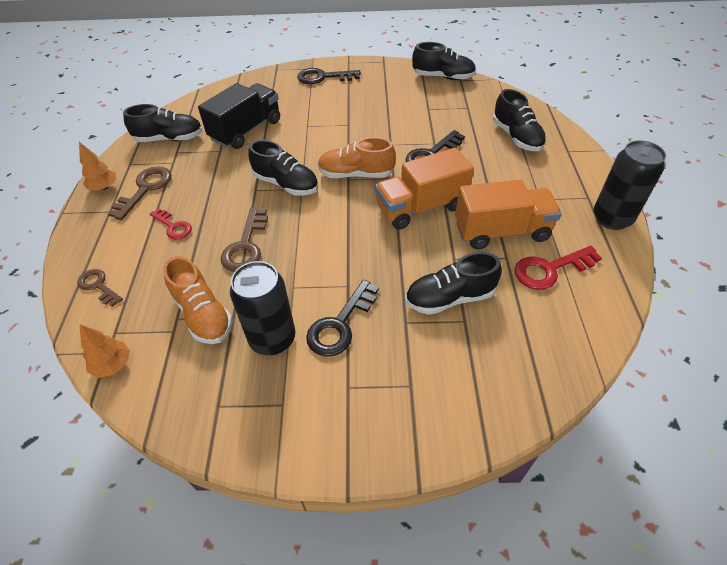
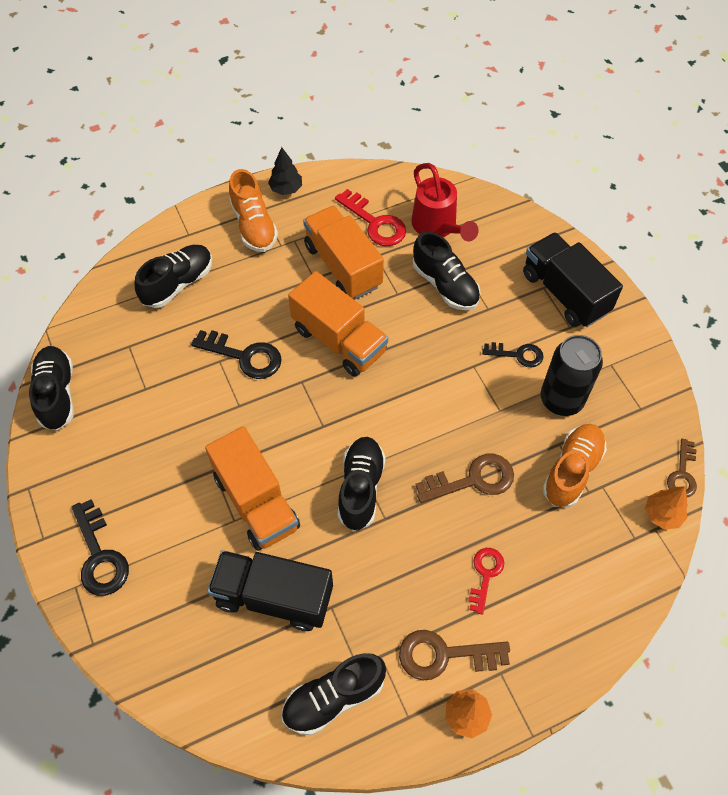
camera: 115 degrees left, 10 degrees up
(98, 286) = (600, 596): brown key -> brown key (682, 474)
(169, 139) = (333, 697): black shoe -> black shoe turned 90 degrees counterclockwise
(312, 136) = (256, 502): none -> orange truck
(340, 324) = (517, 355): black key -> black key, size x0.65
(356, 174) = (311, 421): orange shoe -> orange shoe (254, 225)
(393, 404) = (565, 293): none -> black truck
(530, 319) = (438, 227): none -> red watering can
(612, 218) = (286, 189): black can -> black tree

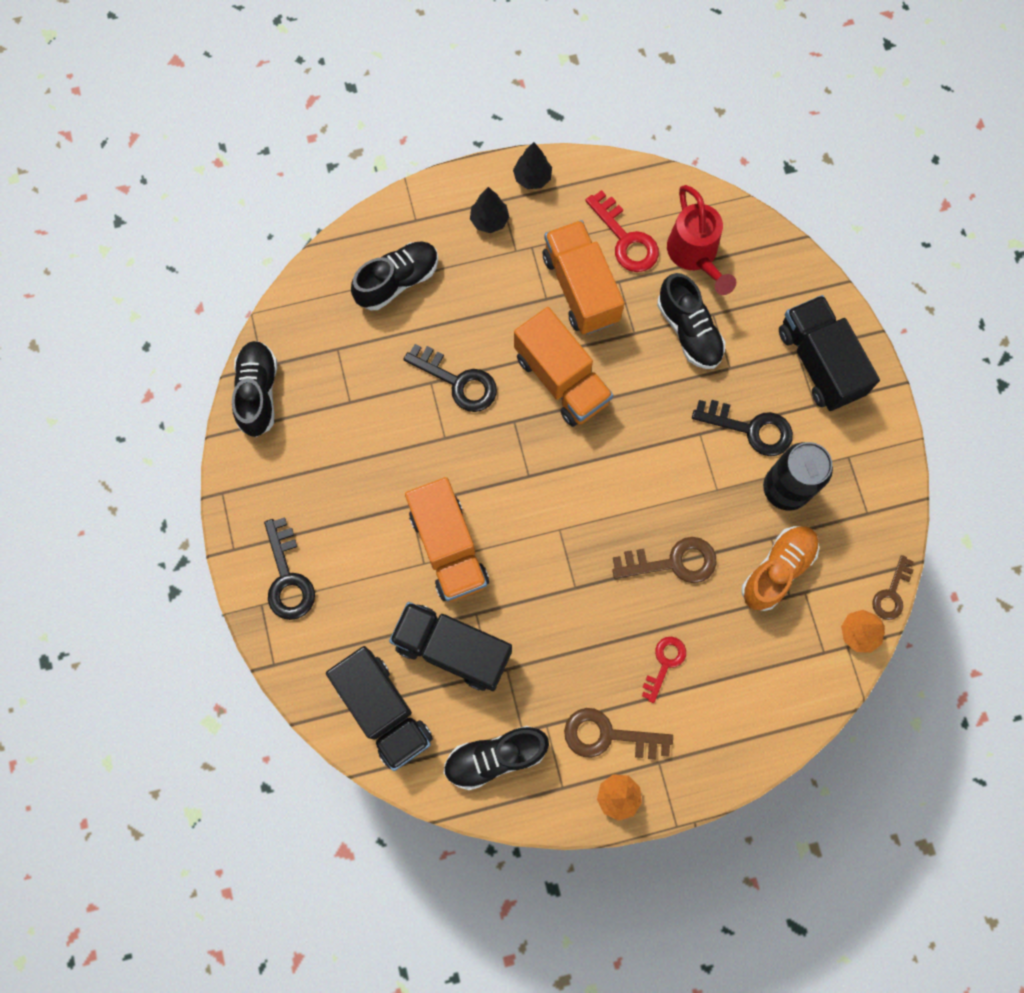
camera: 10 degrees right, 15 degrees up
(211, 670) = (383, 711): none -> black truck
(254, 225) = (489, 220): orange shoe -> black tree
(361, 488) = (556, 551): black shoe -> none
(517, 355) = (750, 429): black key -> black key, size x1.54

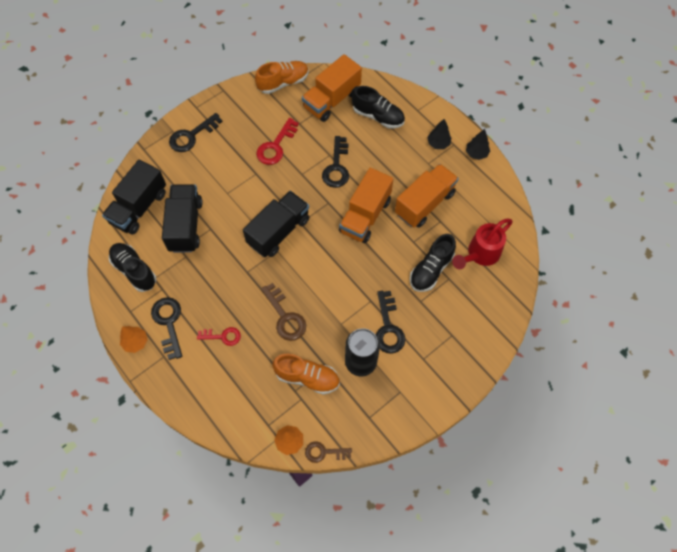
camera: 65 degrees right, 10 degrees down
(258, 393) = (283, 83): black shoe -> orange shoe
(448, 548) = (241, 201): orange truck -> orange truck (331, 100)
(608, 735) = (168, 323): brown key -> black key
(625, 239) = (468, 214): red key -> red key (276, 146)
(819, 362) = (452, 350): black truck -> black truck (279, 231)

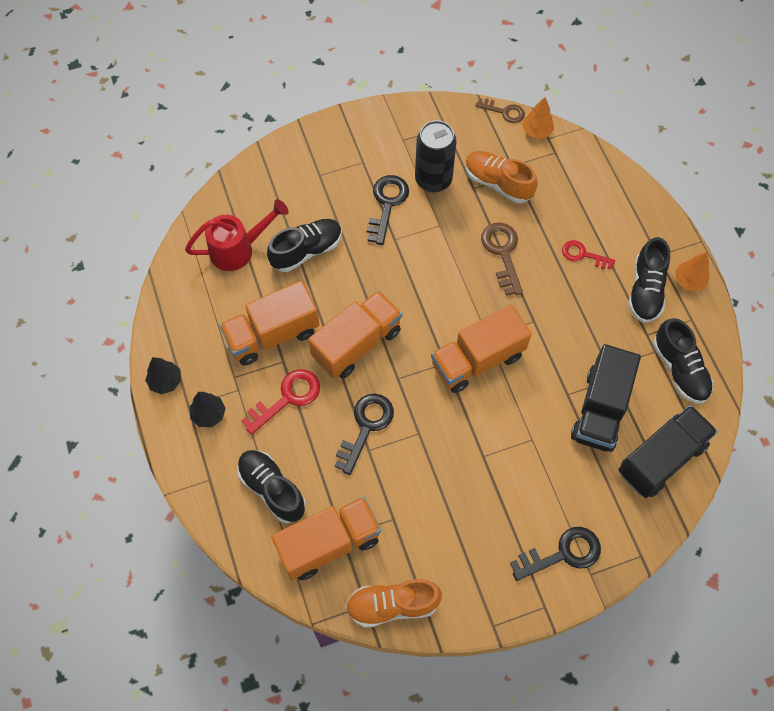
camera: 160 degrees left, 0 degrees up
(168, 323) = (645, 290): black key -> black shoe
(276, 146) = (441, 491): red key -> red key (287, 398)
(279, 231) = (477, 360): black truck -> orange truck

